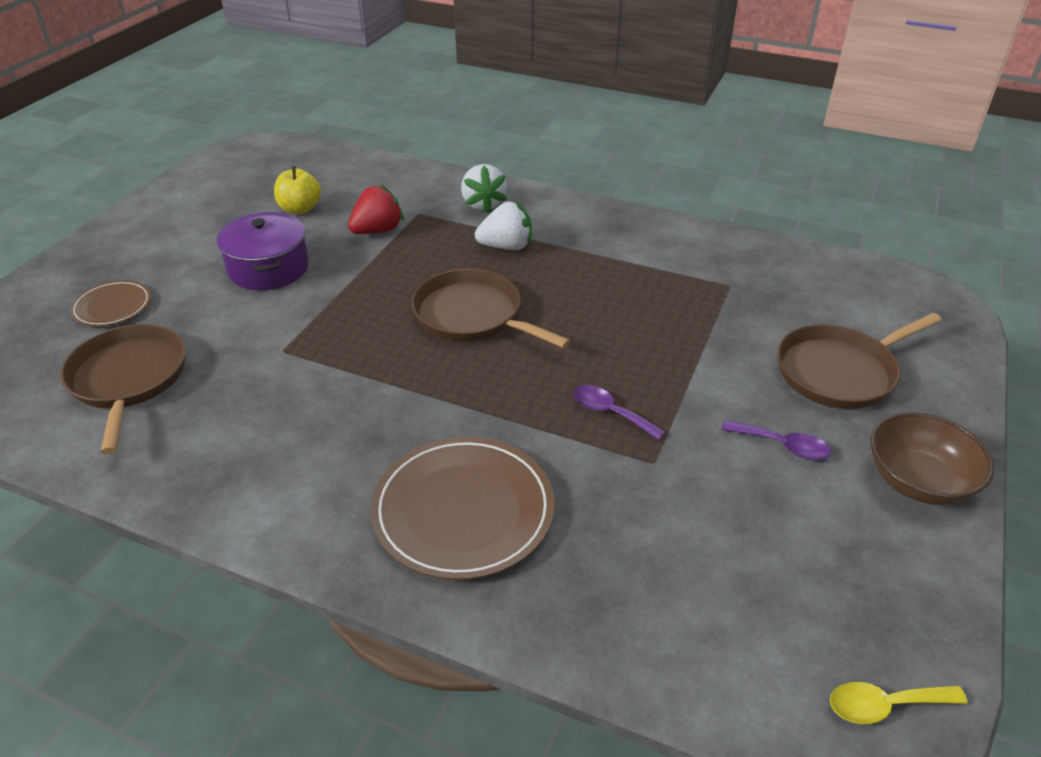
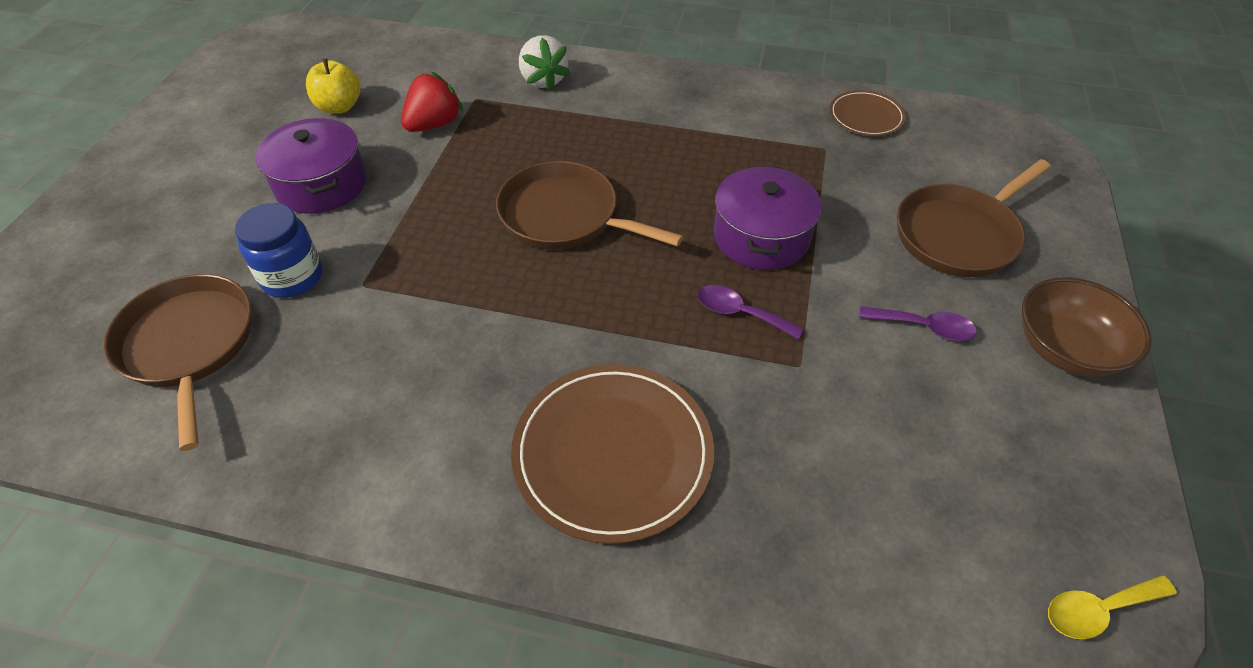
camera: 10 degrees left, 10 degrees up
(112, 306) = (146, 254): brown plate -> brown plate (866, 116)
(226, 338) = (292, 277): none -> blue jar
(506, 247) = (581, 129): white strawberry -> none
(647, 352) = (761, 237): none -> purple pot

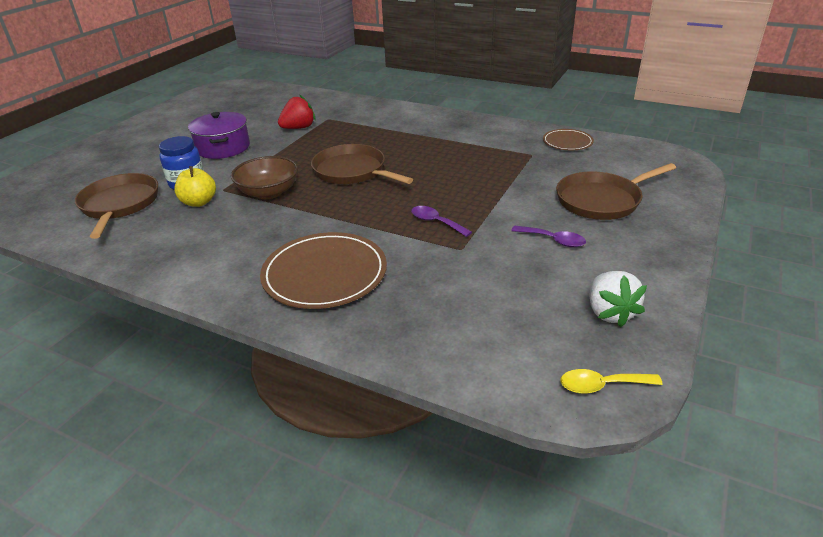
camera: 15 degrees right, 15 degrees down
(339, 107) = (250, 117): yellow apple -> yellow apple (199, 202)
(543, 80) = (372, 113): white strawberry -> white strawberry (609, 313)
(761, 237) = (468, 190): purple pot -> none
(1065, 349) = (647, 260): brown bowl -> brown bowl (269, 192)

